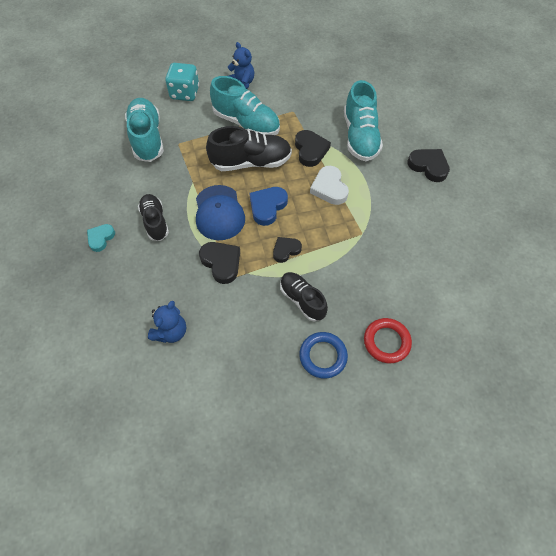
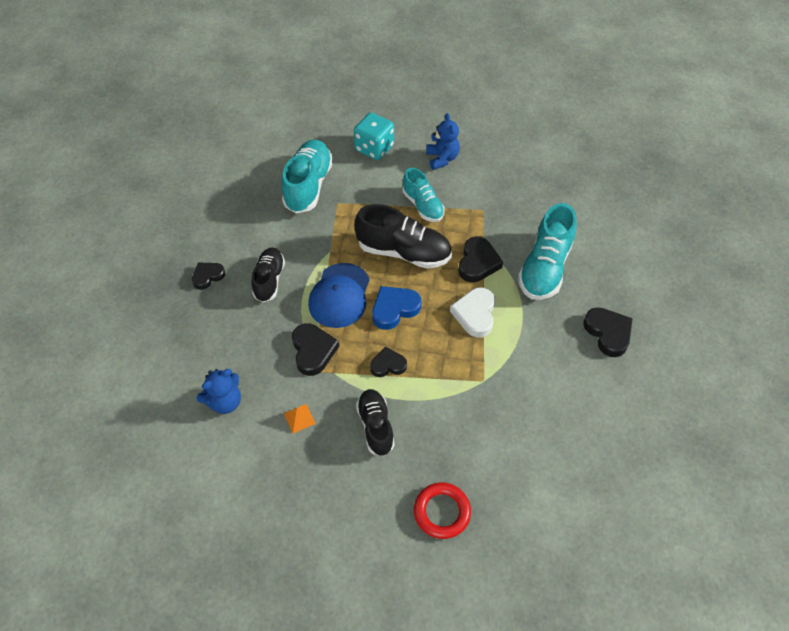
camera: 25 degrees right, 5 degrees down
(101, 238) = (208, 276): turquoise heart -> black heart
(239, 319) = (299, 418): none -> orange pyramid
(246, 123) = (423, 206): turquoise shoe -> turquoise shoe, size x0.64
(323, 356) = (364, 496): blue ring -> none

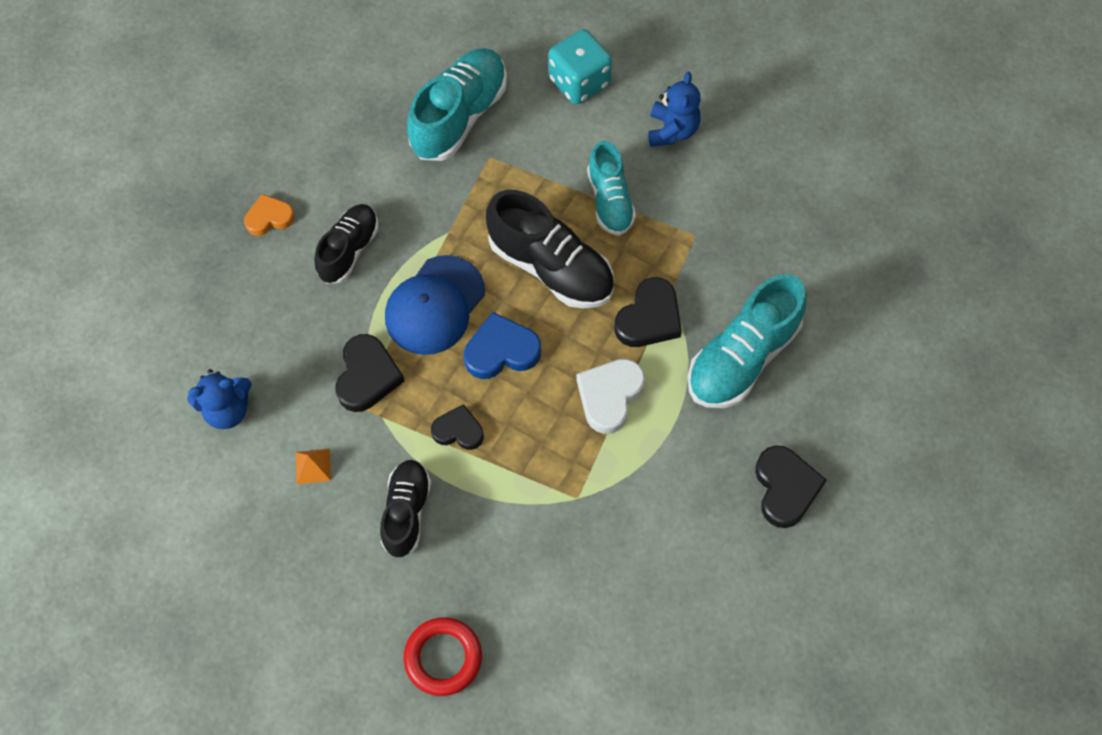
camera: 20 degrees right, 10 degrees up
(208, 276) = (269, 218): black heart -> orange heart

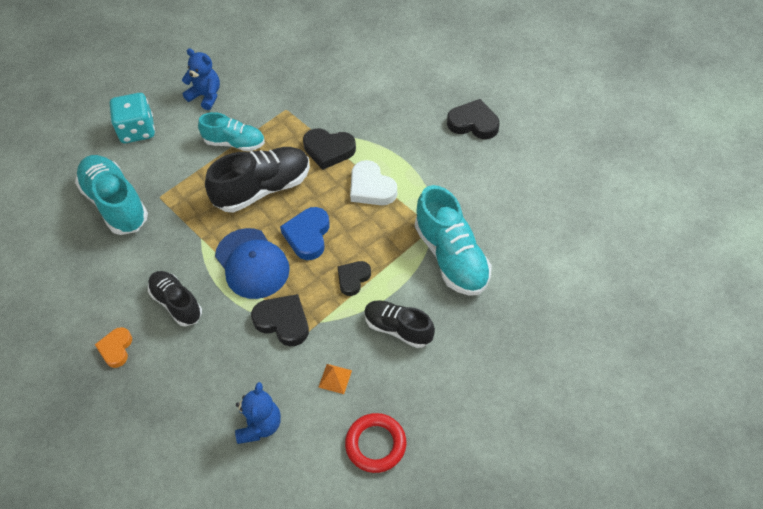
camera: 65 degrees left, 10 degrees down
(443, 657) = (512, 339): red ring -> red ring (375, 444)
(649, 318) = (328, 150): black heart -> black heart turned 135 degrees clockwise
(742, 357) = (380, 114): turquoise shoe -> turquoise shoe (451, 257)

